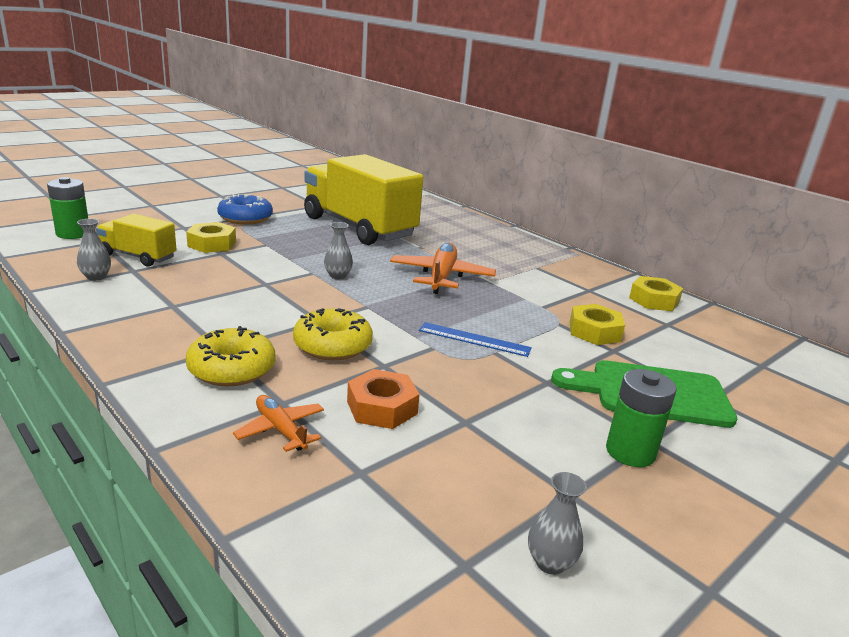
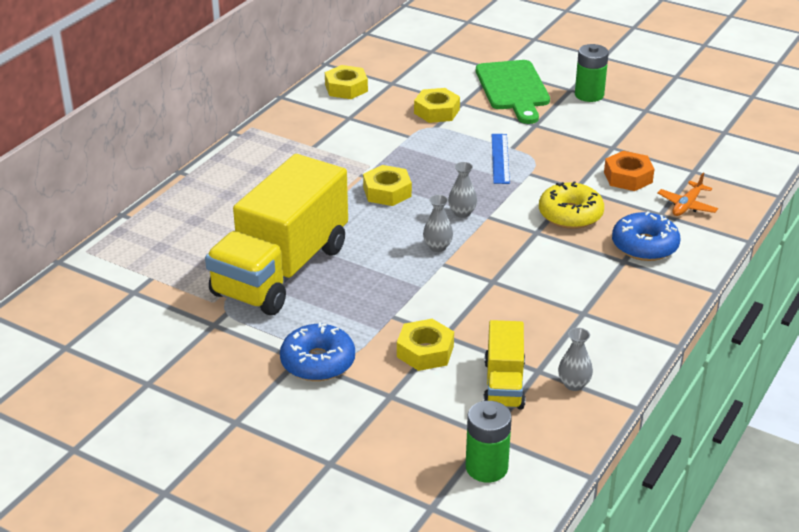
camera: 105 degrees left, 10 degrees up
(232, 369) = (644, 246): yellow donut -> blue donut
(441, 277) = (387, 192): orange plane -> yellow nut
(550, 562) = (700, 112): grey vase -> grey vase (462, 213)

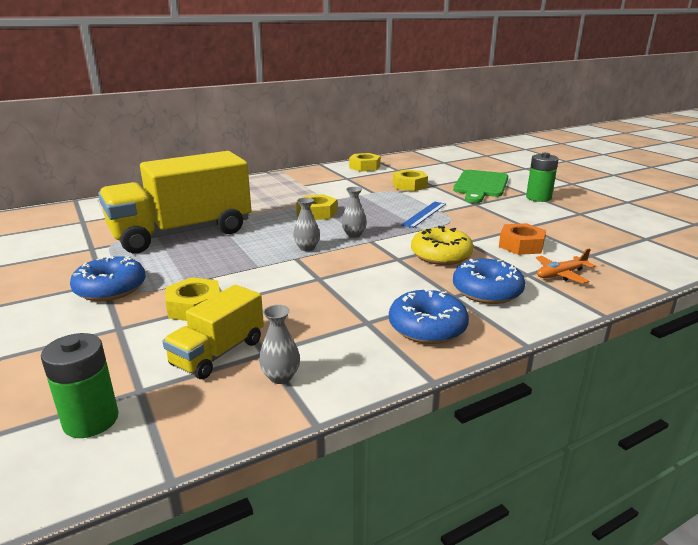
camera: 30 degrees right, 10 degrees down
(632, 301) = (427, 327): none -> blue donut

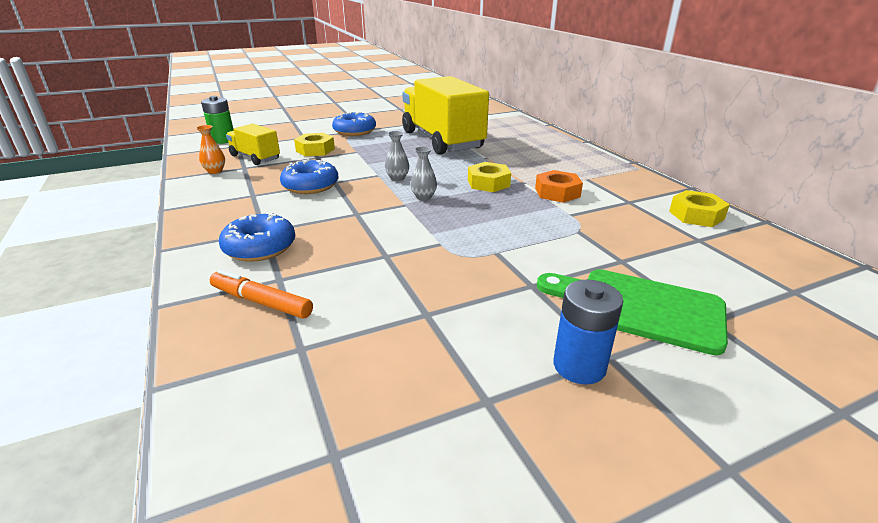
camera: 95 degrees right, 5 degrees up
(280, 377) = (215, 171): grey vase -> orange vase
(409, 185) = (611, 241): yellow nut -> none
(424, 214) = (484, 239): blue ruler -> none
(427, 327) = (225, 214): blue donut -> blue donut (310, 186)
(441, 255) = (353, 235): yellow donut -> none
(521, 245) = (359, 292): orange nut -> orange nut (557, 192)
(538, 198) = (579, 366): green battery -> blue battery
(561, 274) = (261, 302): orange plane -> orange marker

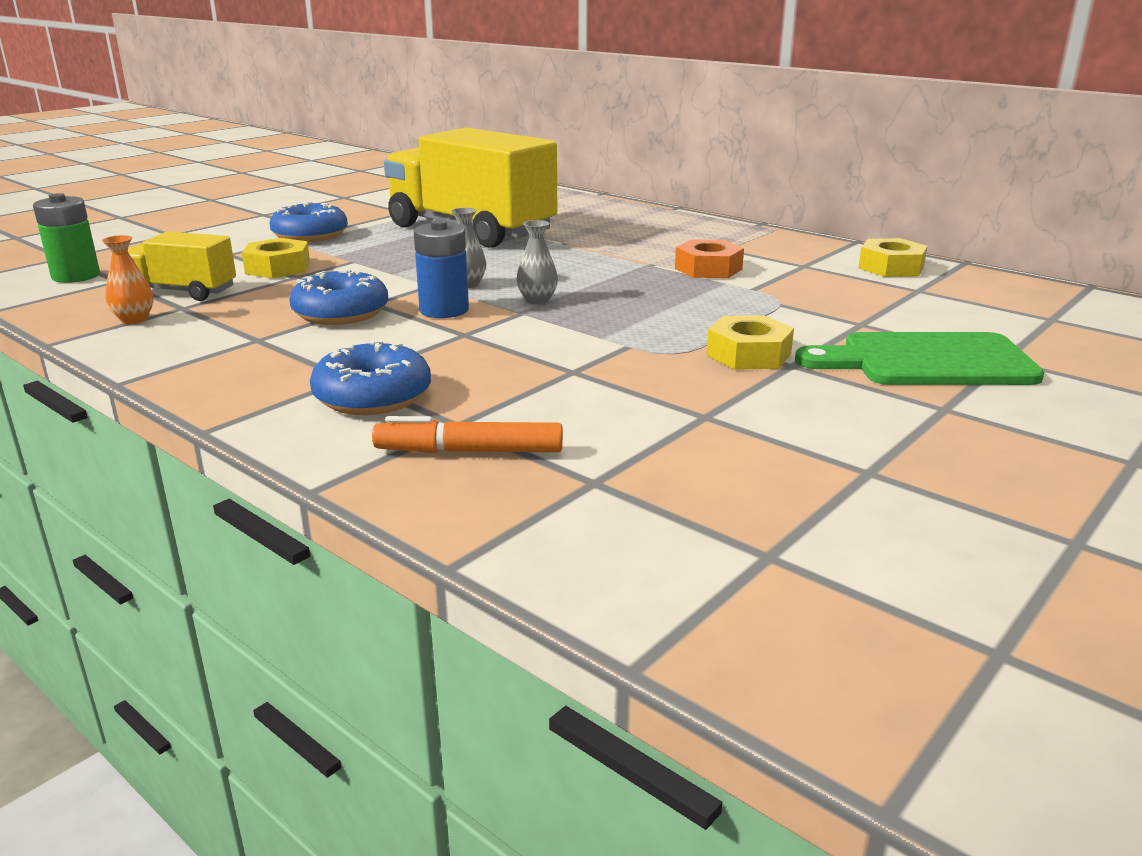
camera: 25 degrees left, 5 degrees down
(488, 183) = (606, 271): yellow nut -> yellow nut (748, 354)
(579, 366) = (925, 422): blue battery -> blue battery (444, 310)

